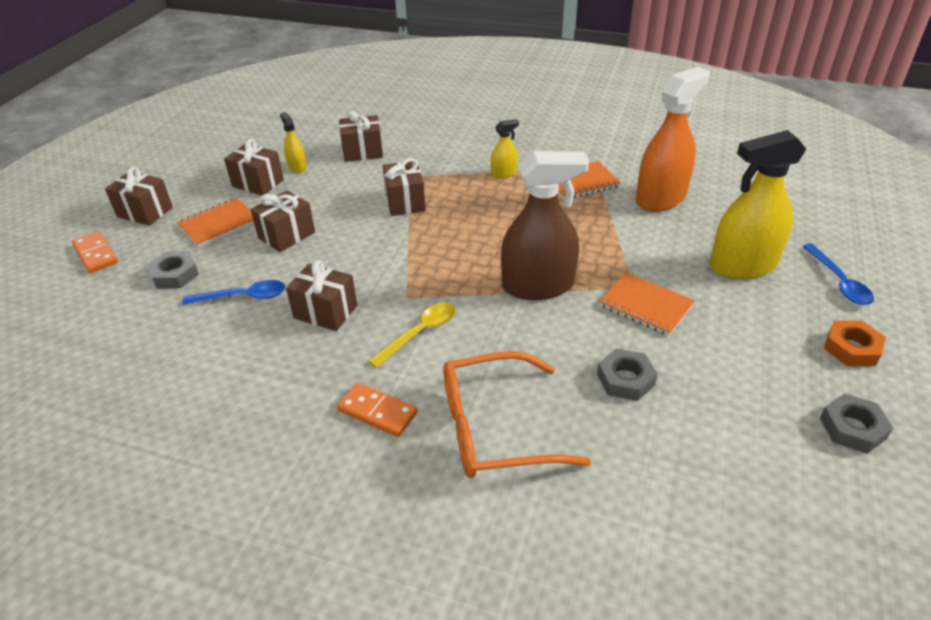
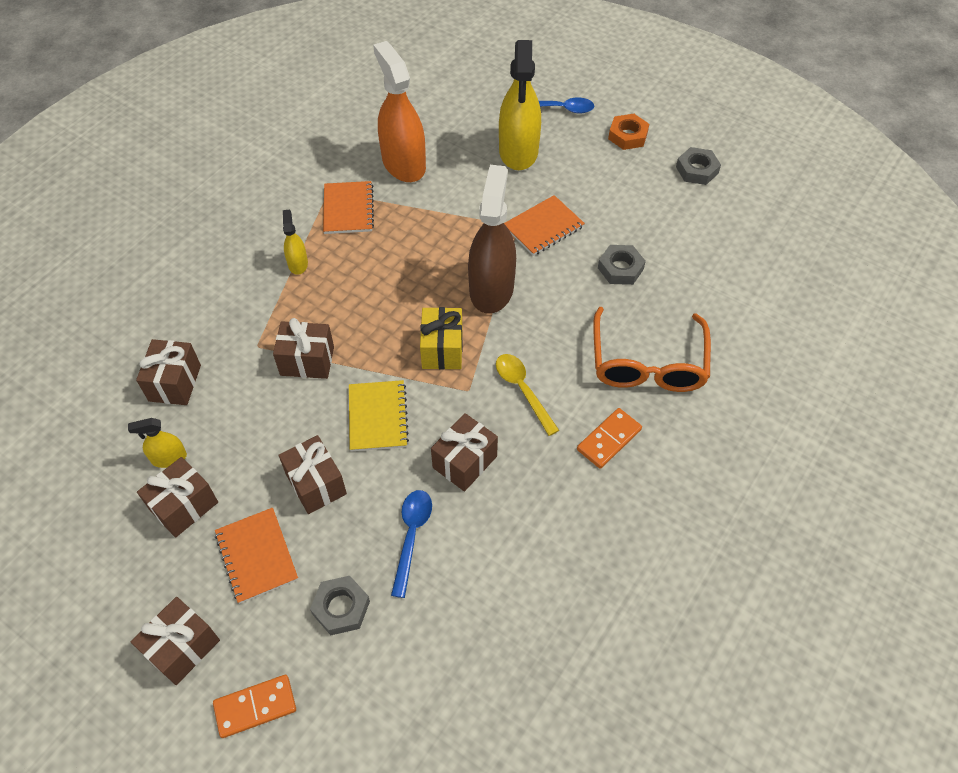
camera: 75 degrees left, 15 degrees up
(360, 251) = (377, 417): none -> yellow notebook
(448, 270) = (442, 349): none -> yellow gift

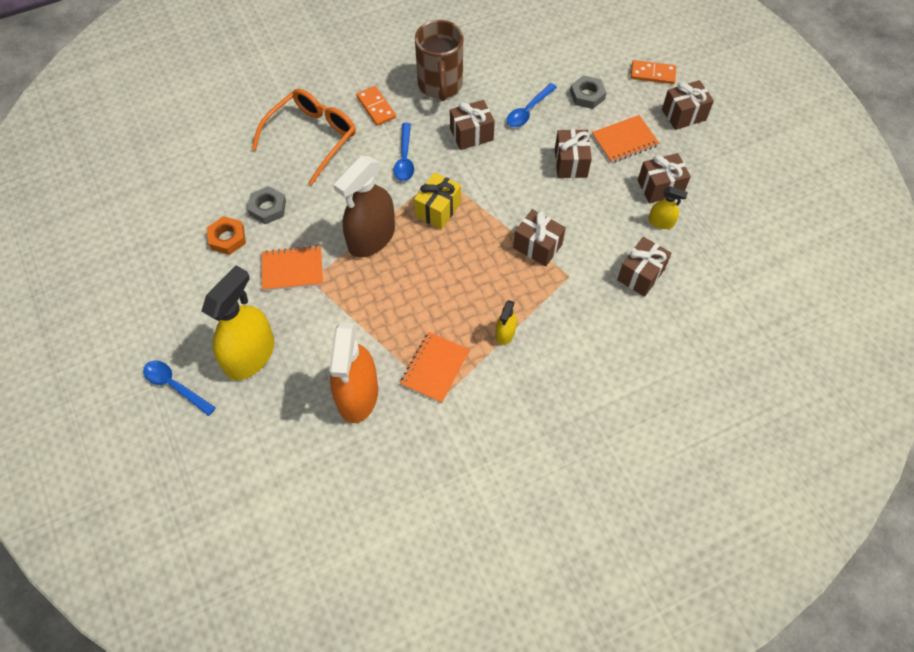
camera: 150 degrees left, 5 degrees up
(257, 556) = (624, 140): orange notebook -> orange notebook turned 60 degrees clockwise
(377, 417) = (509, 185): yellow notebook -> none
(523, 390) = (404, 158): yellow spoon -> blue spoon
(553, 515) = (440, 85): none -> brown mug
(609, 439) = (376, 107): orange domino -> orange domino turned 75 degrees clockwise
(627, 136) = (147, 323): orange nut -> orange nut (227, 238)
(697, 170) = (129, 260): grey nut -> none

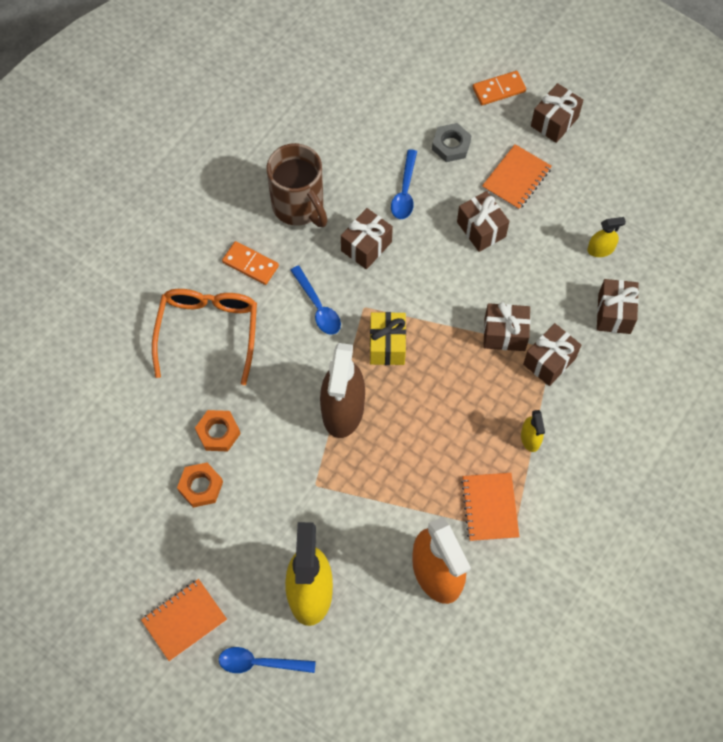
camera: 30 degrees left, 5 degrees up
(268, 208) = (218, 432): grey nut -> orange nut
(292, 269) = (289, 484): orange notebook -> orange notebook (184, 620)
(660, 187) = (578, 213): brown gift -> brown gift (549, 361)

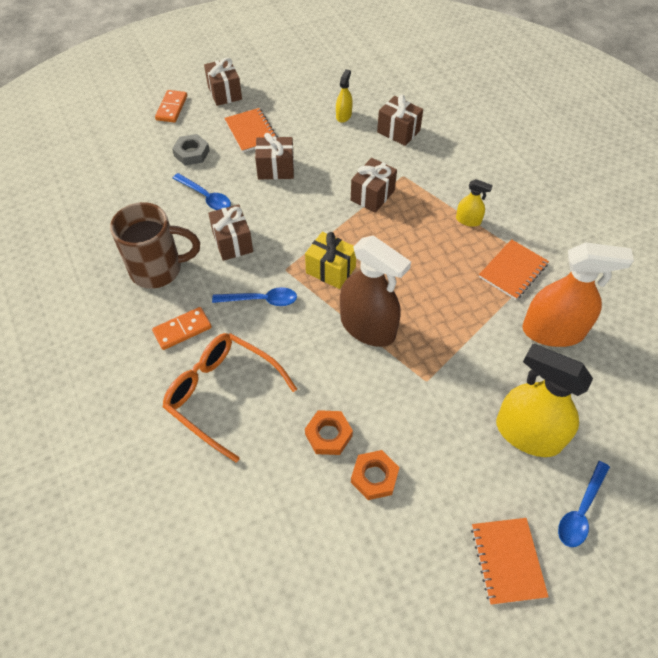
camera: 60 degrees left, 10 degrees down
(490, 507) = (513, 270): orange notebook -> orange notebook turned 75 degrees counterclockwise
(549, 361) = (412, 181): brown gift -> none

